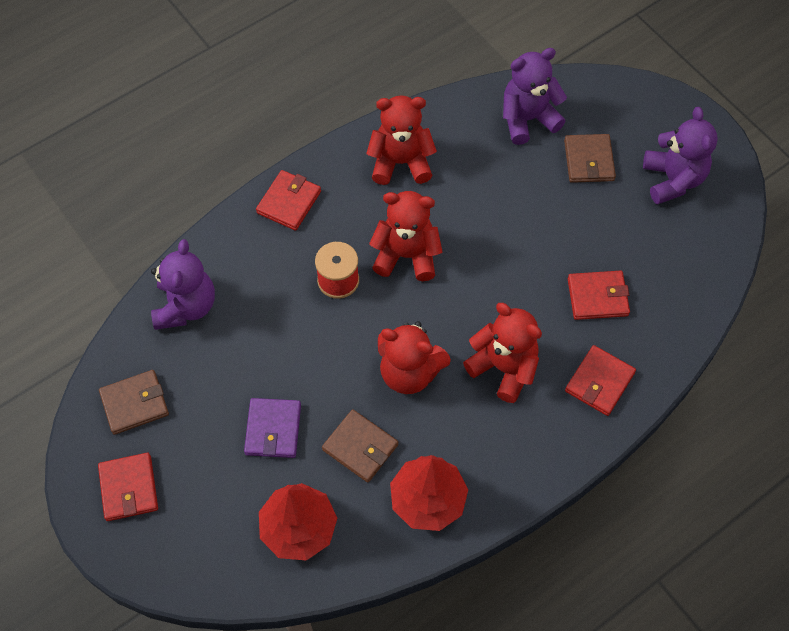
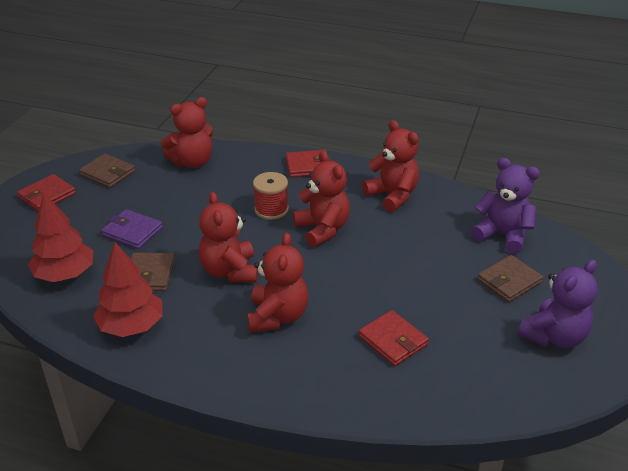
camera: 55 degrees right, 25 degrees down
(186, 306) = (192, 162): purple teddy bear -> red teddy bear
(273, 429) = (132, 231): purple wallet -> purple wallet turned 60 degrees clockwise
(599, 382) = (316, 376): red wallet -> none

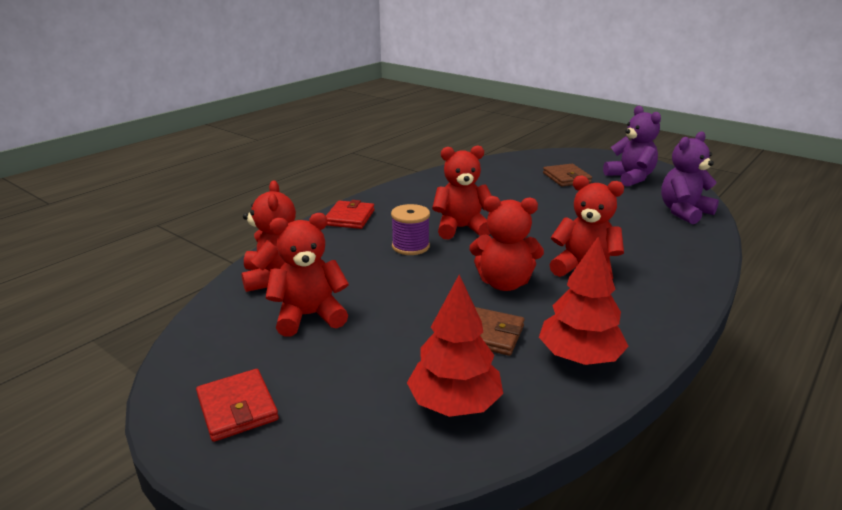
camera: 70 degrees left, 10 degrees down
(108, 173) = (233, 343): brown wallet -> none
(132, 231) = (391, 337): purple wallet -> none
(271, 209) = (410, 246): red spool -> purple spool
(392, 195) = (430, 193): red teddy bear -> red teddy bear (309, 316)
(393, 340) = (627, 227): red wallet -> none
(503, 235) = (511, 169): purple teddy bear -> purple teddy bear (684, 212)

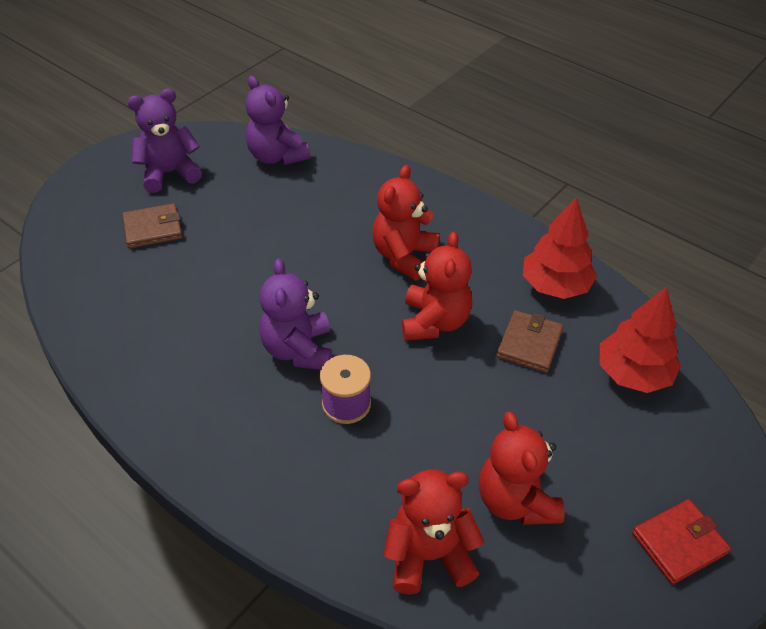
camera: 90 degrees left, 20 degrees up
(350, 218) = (248, 480): red wallet -> none
(461, 228) = (298, 350): red teddy bear -> purple teddy bear

